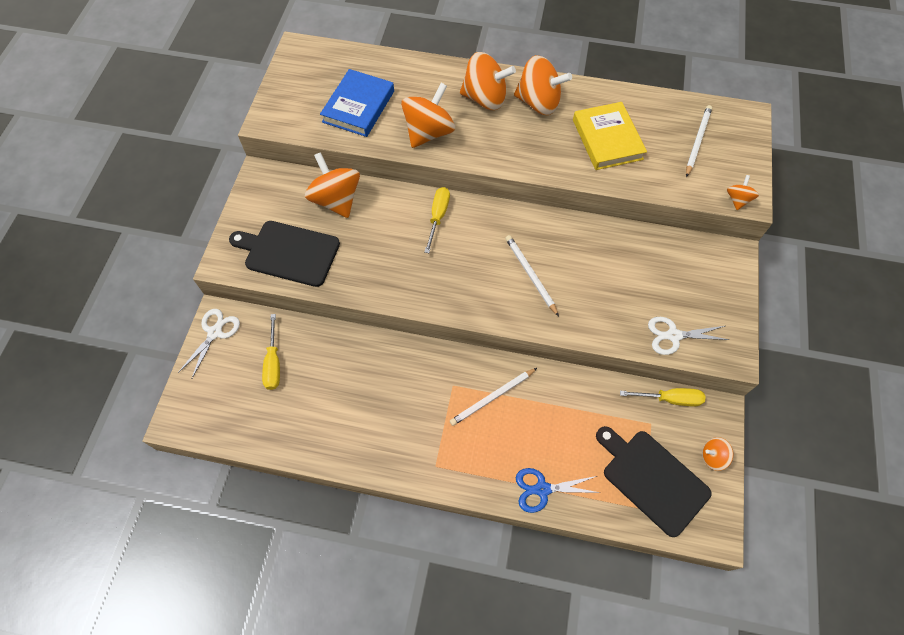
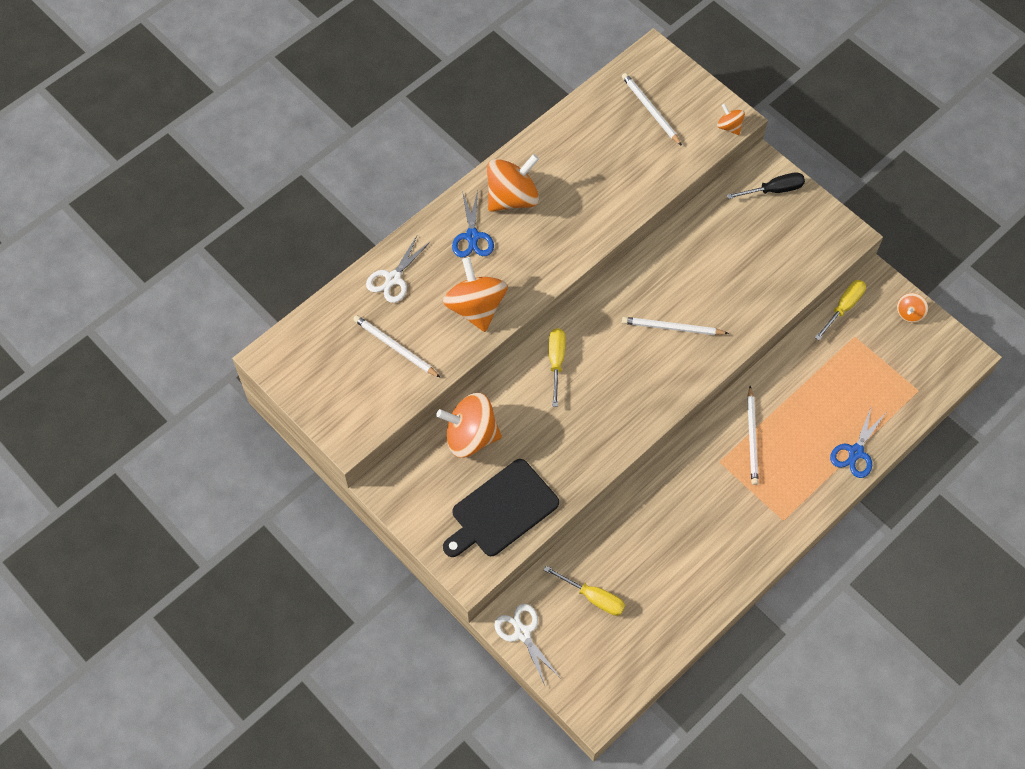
camera: 55 degrees left, 0 degrees up
(358, 106) = (395, 347): blue book -> white pencil
(438, 217) = (556, 362): yellow screwdriver -> yellow screwdriver turned 45 degrees clockwise
(485, 98) = (472, 236): orange spinning top -> blue scissors
(607, 139) = (596, 174): yellow book -> none
(652, 479) = (899, 368): black cutting board -> none
(673, 335) = (803, 263): white scissors -> white scissors (393, 279)
(720, 274) = (774, 190): none -> black screwdriver

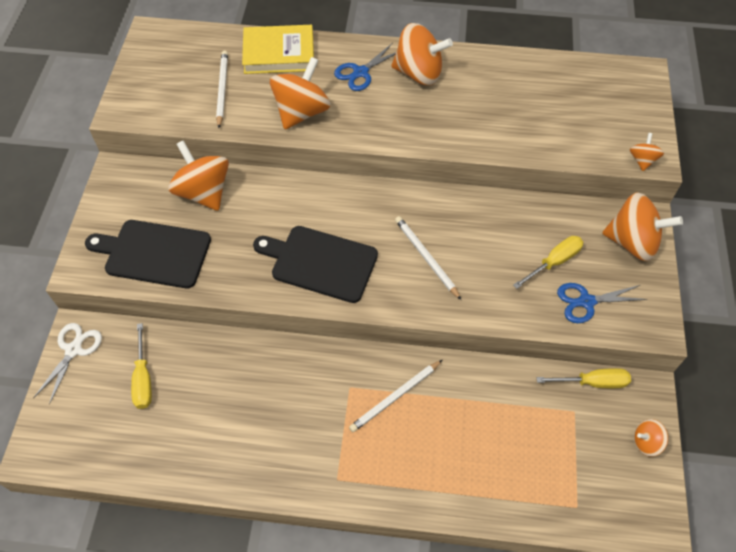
camera: 50 degrees right, 5 degrees down
(393, 279) = (279, 53): white scissors -> yellow book
(556, 362) = (318, 202): yellow screwdriver -> yellow screwdriver (554, 262)
(614, 400) = (320, 262): none -> black cutting board
(650, 110) = (593, 102): white pencil -> none
(774, 190) = (632, 242): black screwdriver -> orange spinning top
(855, 452) = (460, 495): blue scissors -> blue scissors (586, 302)

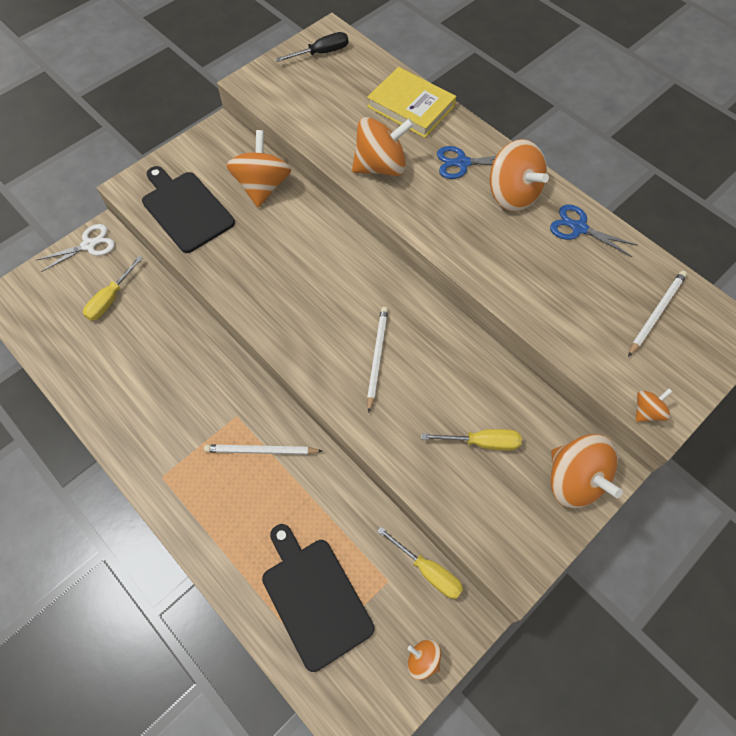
camera: 40 degrees right, 5 degrees up
(160, 53) = (321, 53): none -> black screwdriver
(222, 90) = (338, 110): white pencil -> white pencil (656, 313)
(320, 262) = (292, 301): black cutting board -> black cutting board (315, 597)
(586, 302) = (475, 498): blue scissors -> blue scissors (578, 228)

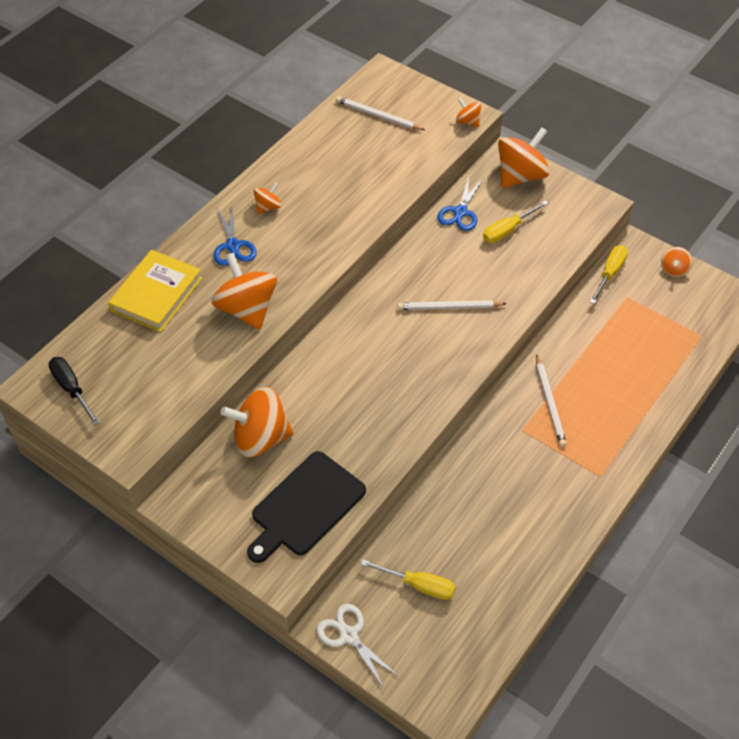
camera: 100 degrees left, 10 degrees down
(315, 597) = (658, 341): black cutting board -> none
(482, 442) = (507, 230): yellow screwdriver -> yellow screwdriver turned 120 degrees counterclockwise
(512, 194) = (268, 207): orange spinning top -> orange spinning top, size x0.49
(578, 228) = (299, 162): blue scissors -> blue scissors (460, 212)

